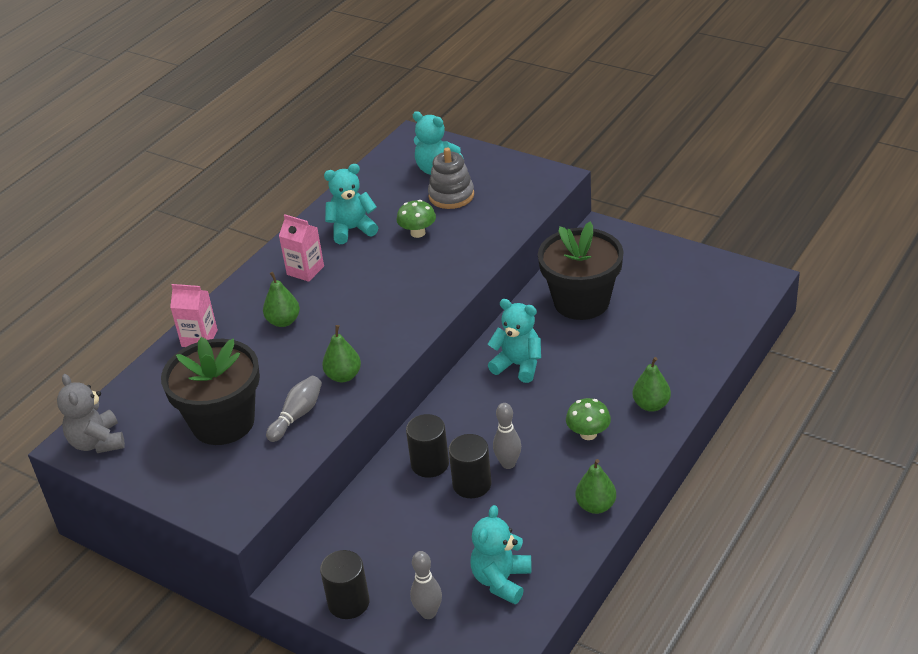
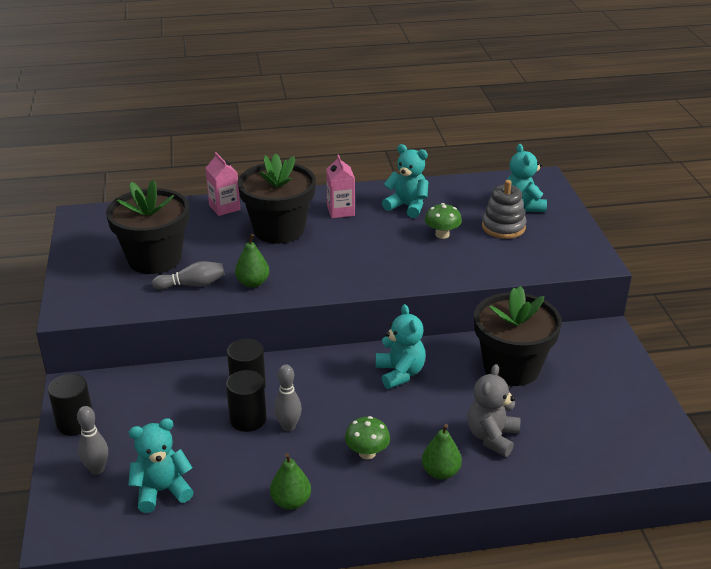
camera: 45 degrees right, 5 degrees down
(97, 442) = (89, 223): grey teddy bear -> grey teddy bear (492, 437)
(283, 321) = (279, 230): green pear -> black flower pot

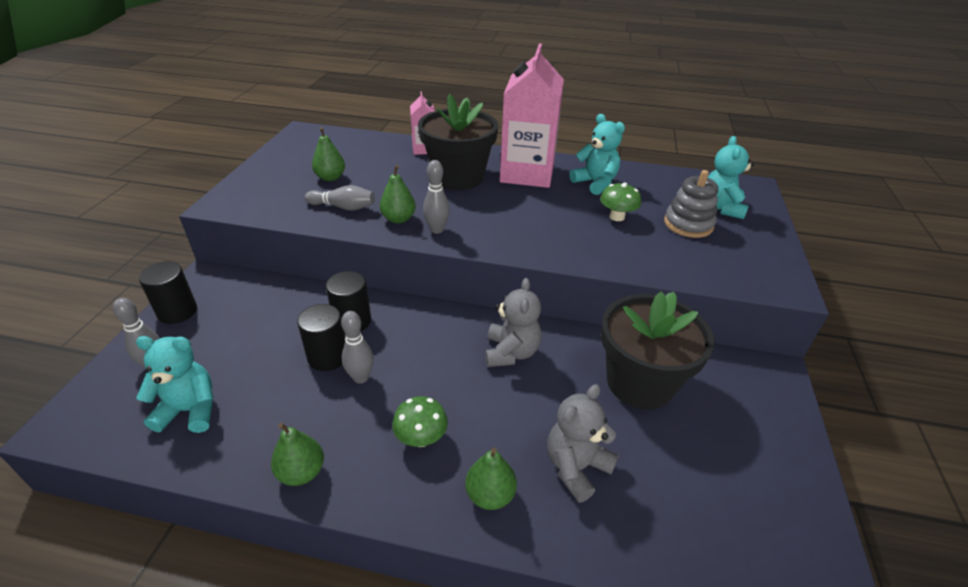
camera: 20 degrees right, 5 degrees up
(154, 259) = (330, 177): black flower pot -> green pear
(294, 284) = (437, 230): none -> grey bowling pin
(340, 211) = (527, 173): pink carton -> pink carton, size x2.03
(400, 373) = (511, 352): turquoise teddy bear -> grey teddy bear

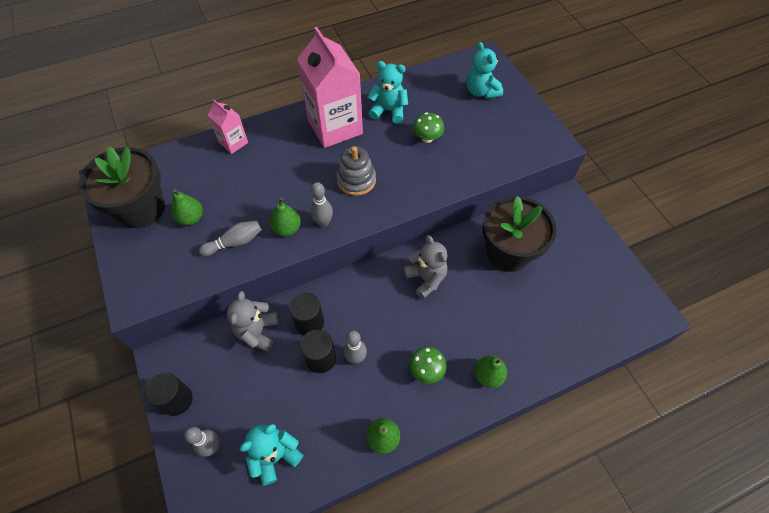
camera: 35 degrees left, 20 degrees up
(458, 177) = (289, 160): black flower pot -> black flower pot (141, 208)
(576, 467) = (515, 329): grey teddy bear -> grey teddy bear (257, 332)
(688, 224) = (473, 119): grey stacking toy -> grey stacking toy (356, 180)

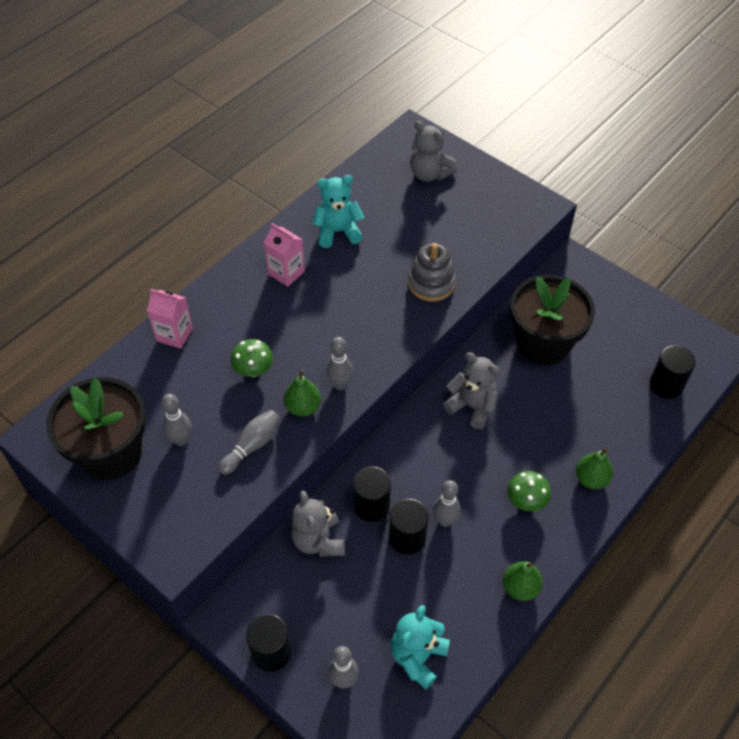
camera: 25 degrees left, 5 degrees down
(191, 218) = (181, 440): green pear -> grey bowling pin
(335, 127) = (286, 272): pink carton -> pink carton, size x0.49
(356, 180) = (348, 324): grey stacking toy -> grey stacking toy (431, 283)
(427, 138) = (400, 248): green mushroom -> green mushroom (253, 370)
(481, 91) = (429, 174): turquoise teddy bear -> grey teddy bear
(592, 325) = (666, 385): none -> black cylinder

